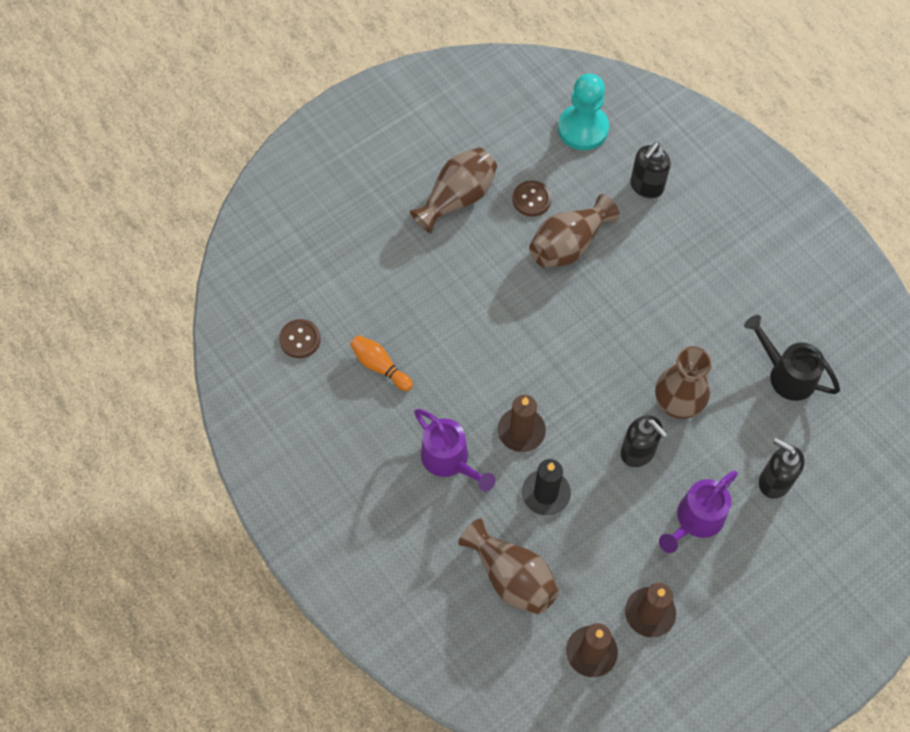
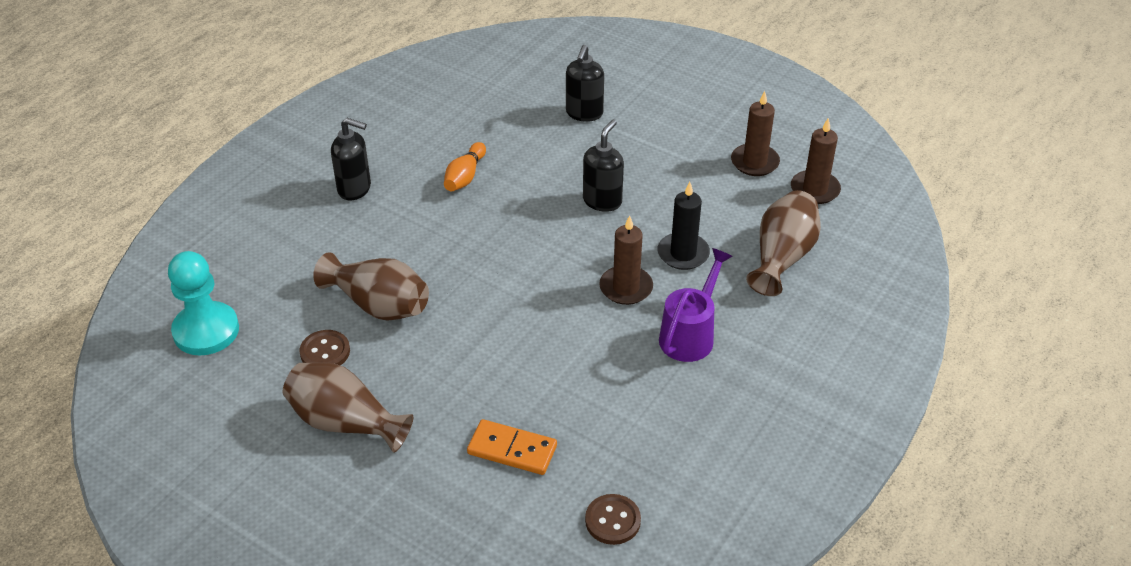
camera: 110 degrees left, 20 degrees down
(380, 366) = (610, 428): orange bowling pin -> orange bowling pin (465, 176)
(388, 295) = (512, 450): none -> orange domino
(646, 186) = (277, 260): black soap dispenser -> black soap dispenser (355, 189)
(677, 404) = (537, 185): brown vase -> none
(695, 520) = (650, 152): purple watering can -> none
(786, 374) = (470, 124): black watering can -> none

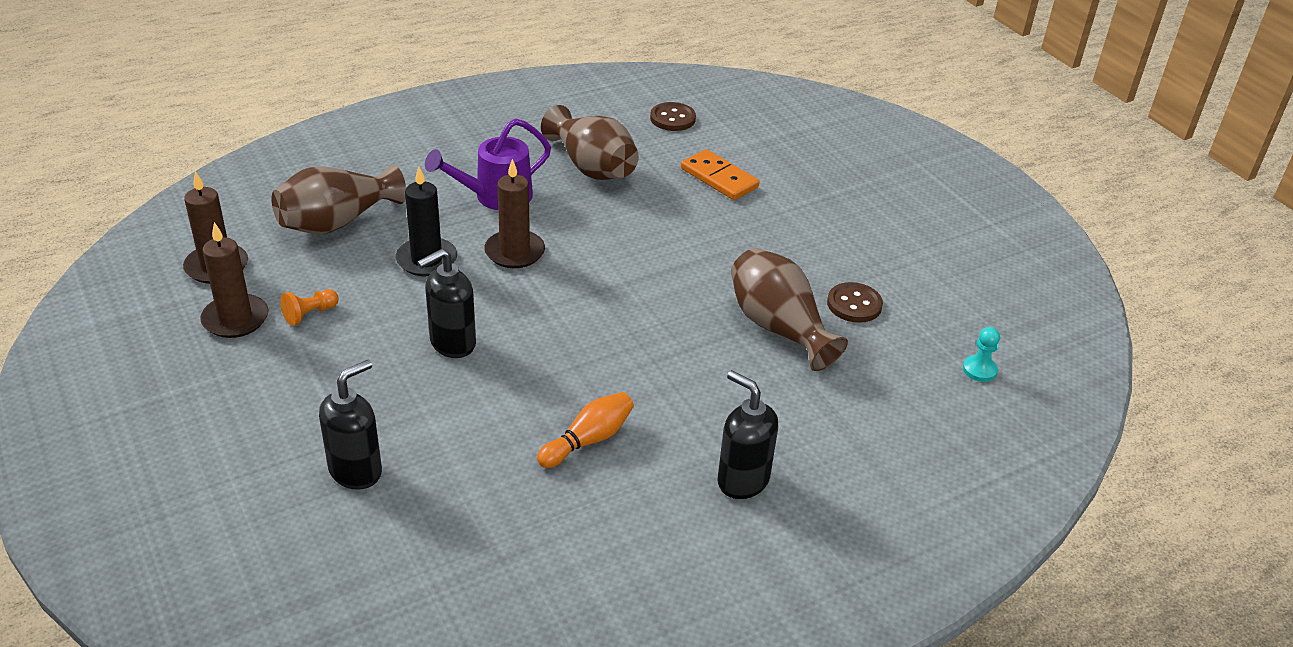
camera: 155 degrees left, 5 degrees down
(206, 331) = (979, 370): turquoise pawn -> turquoise pawn, size x0.44
(345, 422) = (855, 242): brown vase -> brown vase (592, 167)
(713, 183) = (310, 314): none -> orange pawn

